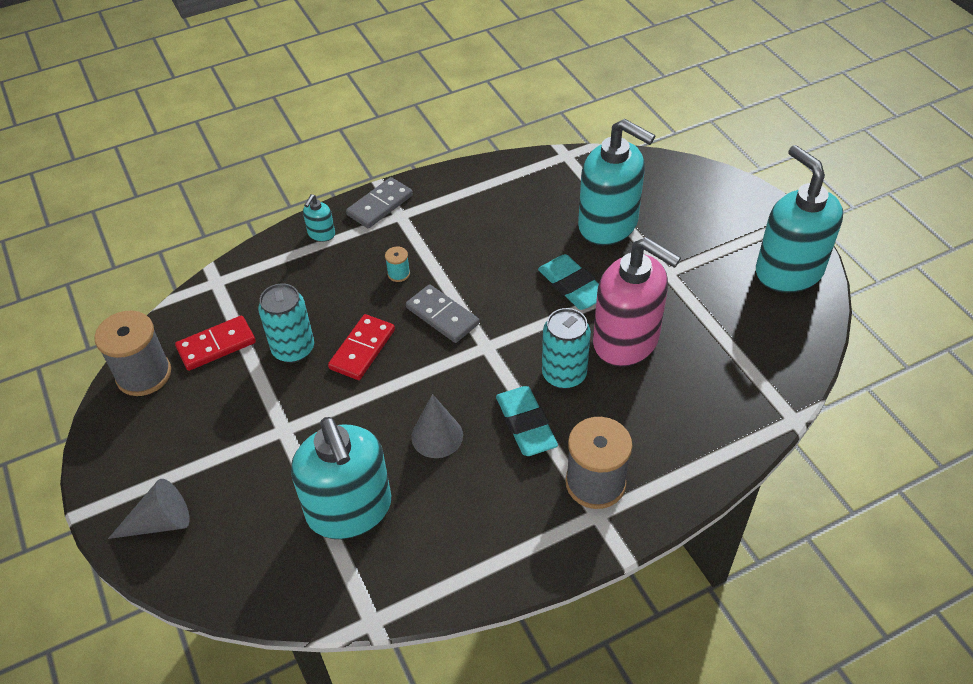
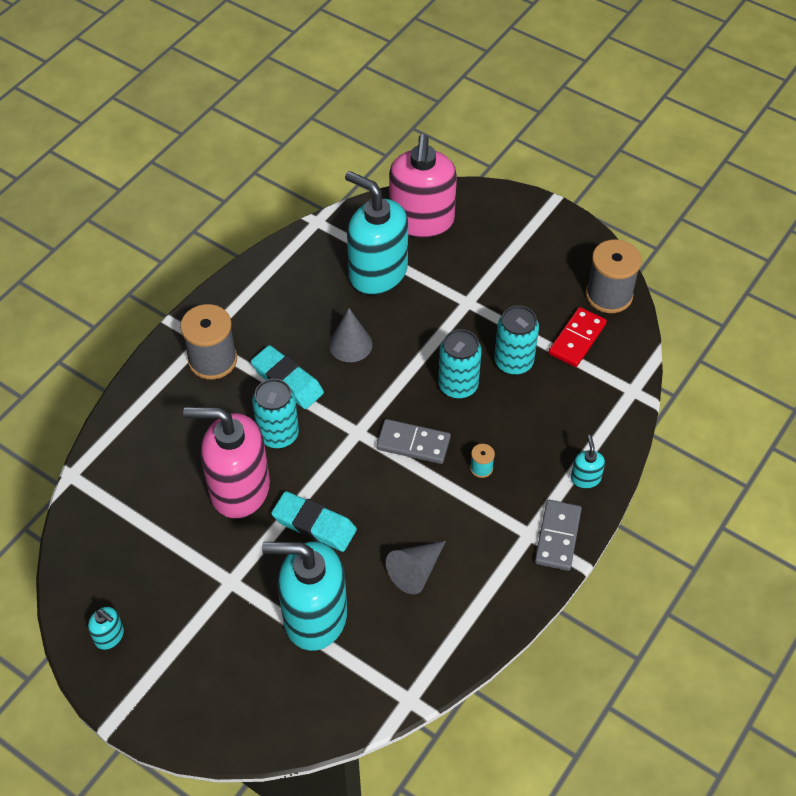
camera: 150 degrees right, 5 degrees up
(160, 522) = (497, 215): grey cone -> grey cone (416, 571)
(248, 558) = (421, 221): none -> pink soap dispenser
(362, 349) = (458, 385): red domino -> turquoise can
(788, 271) = (109, 636): turquoise soap dispenser -> turquoise soap dispenser, size x0.42

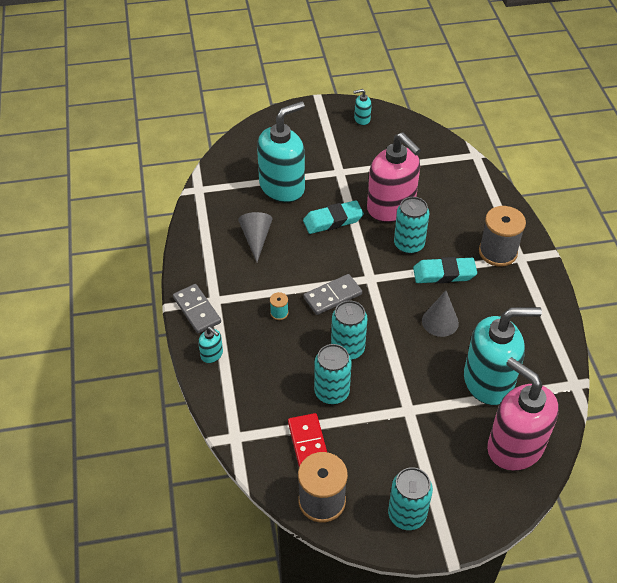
camera: 135 degrees right, 5 degrees down
(239, 488) = (391, 207): pink soap dispenser -> pink soap dispenser turned 90 degrees clockwise
(555, 242) = (407, 515): none -> turquoise can

